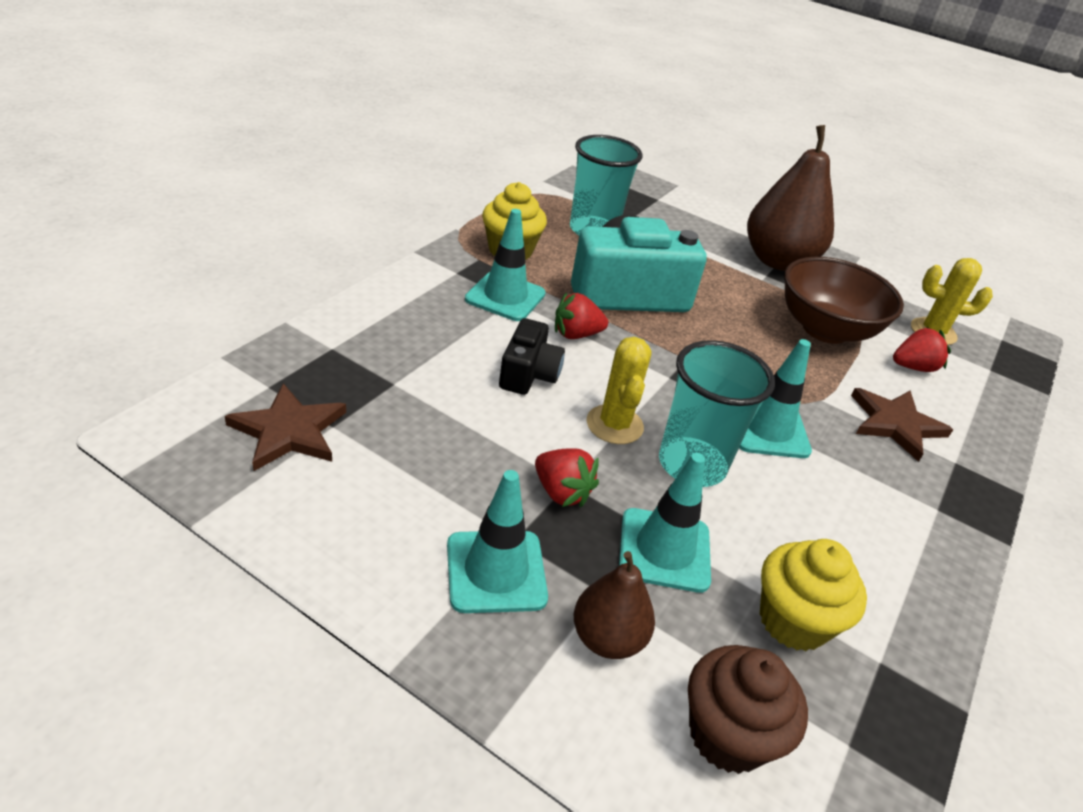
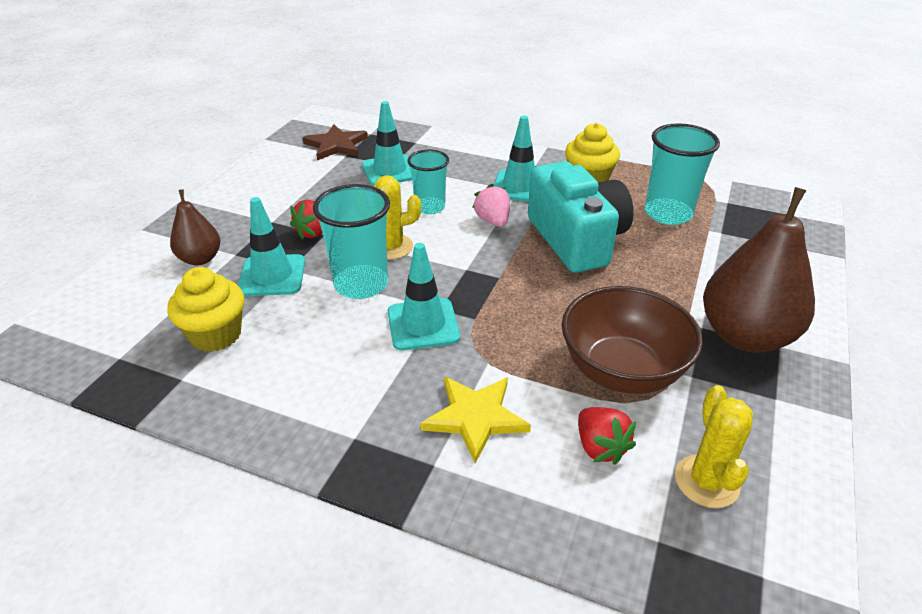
camera: 85 degrees right, 0 degrees up
(496, 571) = (246, 218): turquoise traffic cone -> turquoise traffic cone (390, 171)
(528, 374) = (430, 207): black camera -> turquoise cup
(576, 334) = (493, 221): red strawberry -> pink strawberry
(727, 734) = (133, 306): brown cupcake -> none
(895, 424) = (475, 417): brown star -> yellow star

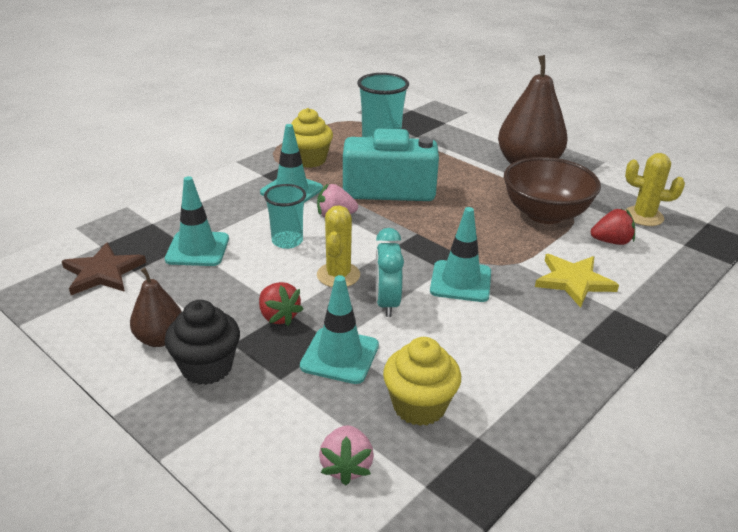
camera: 70 degrees left, 5 degrees down
(138, 311) = (346, 466): none -> pink strawberry
(200, 259) = (272, 407): brown pear -> brown pear (160, 339)
(239, 219) = (207, 367): none -> black cupcake
(361, 284) = (387, 303): turquoise cup -> turquoise clock

